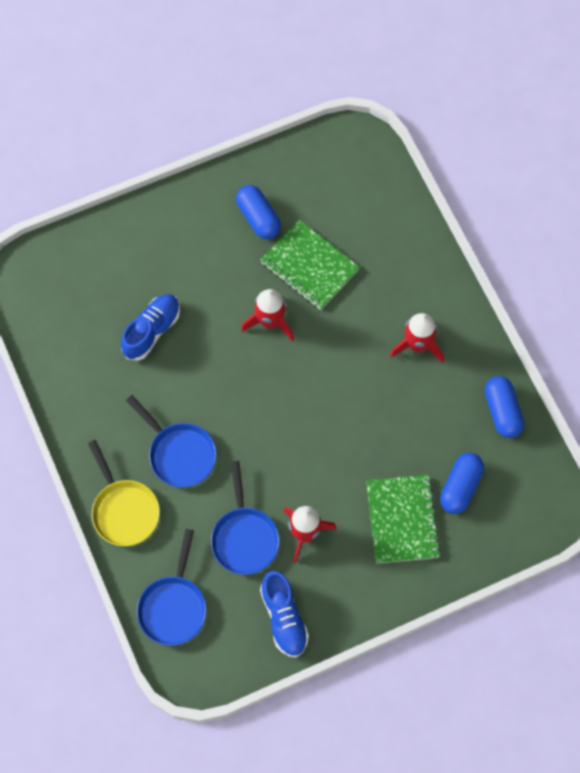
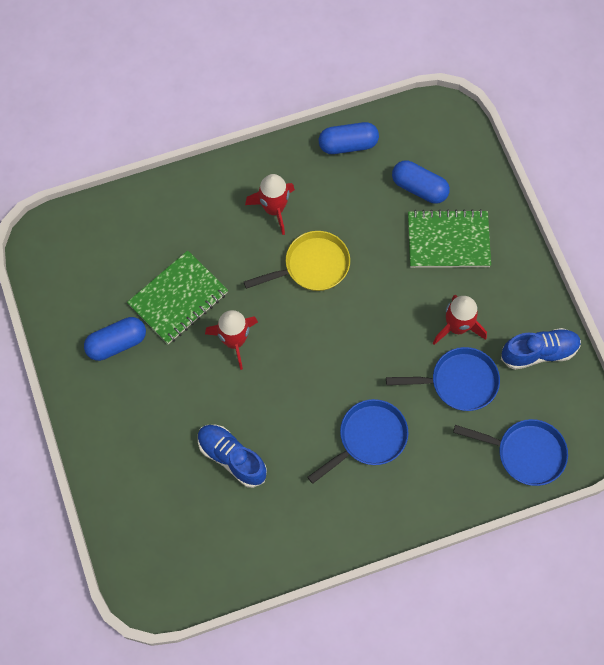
camera: 85 degrees left, 0 degrees up
(124, 510) = (425, 496): yellow pan -> yellow pan (312, 266)

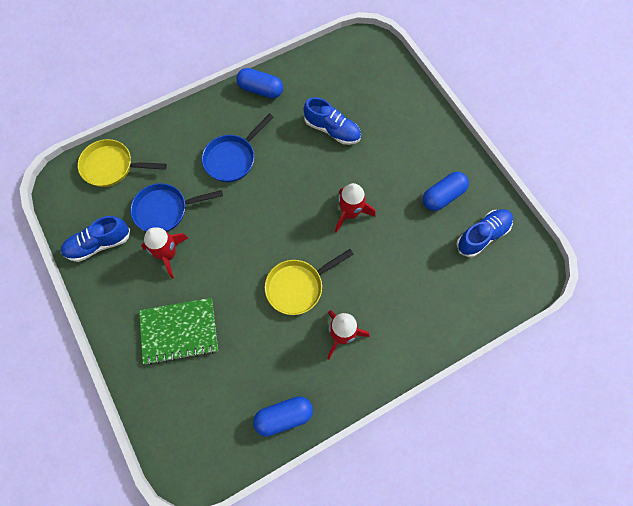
camera: 170 degrees right, 0 degrees up
(87, 288) = (482, 236): none -> blue shoe
(178, 299) = (404, 239): green notebook -> none
(419, 188) = (209, 381): blue capsule -> blue capsule (260, 90)
(525, 453) = (111, 167): blue pan -> yellow pan

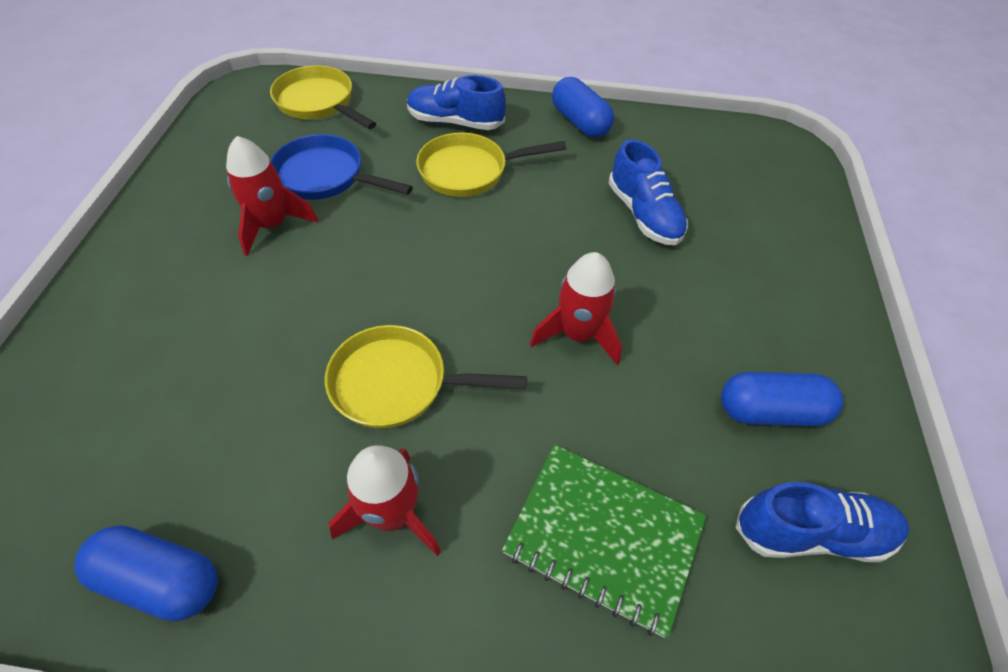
camera: 35 degrees right, 15 degrees down
(99, 244) = (211, 166): blue shoe -> blue shoe (455, 122)
(179, 331) = (175, 325): green notebook -> green notebook (603, 537)
(232, 158) = (469, 171): blue pan -> yellow pan

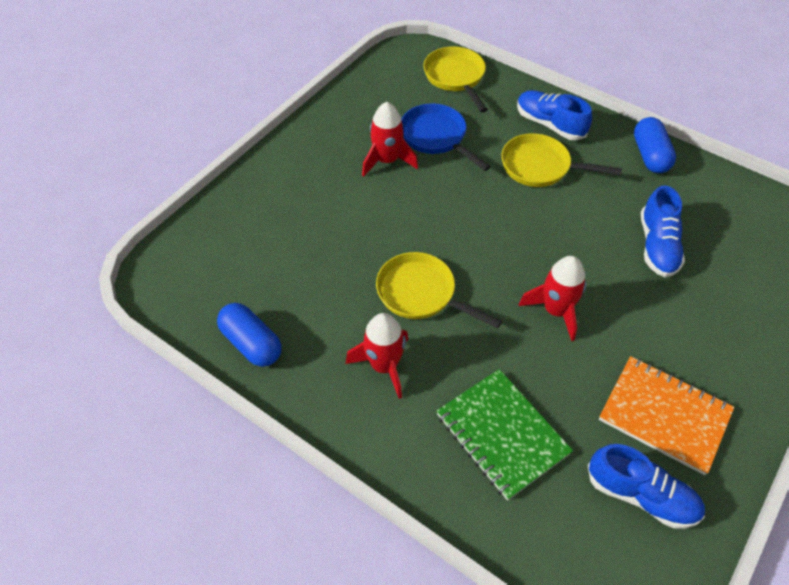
camera: 30 degrees right, 0 degrees up
(770, 411) = (664, 415): blue capsule -> orange notebook

